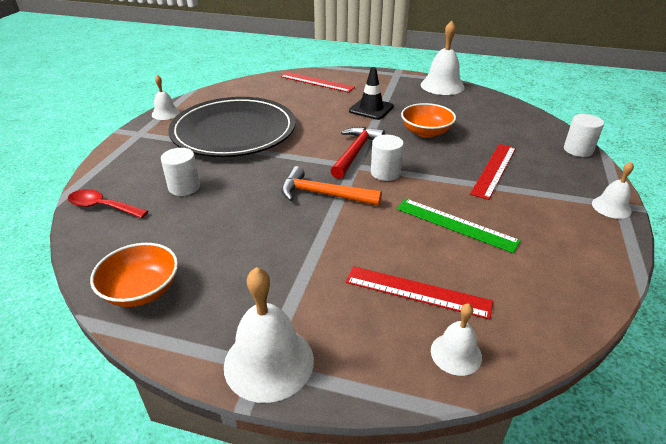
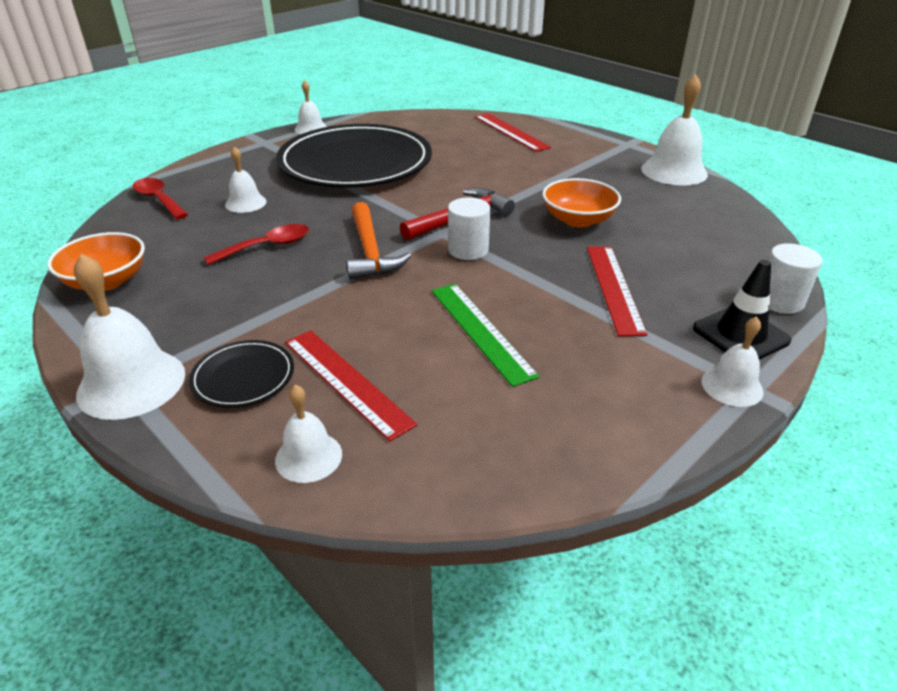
camera: 30 degrees right, 0 degrees up
(184, 187) = (245, 203): white cylinder -> white bell
(244, 216) = (267, 247): none -> red spoon
(323, 194) = (370, 251): orange hammer -> orange hammer turned 150 degrees counterclockwise
(346, 319) = (243, 377): none -> black plate
(371, 109) = (540, 176): black traffic cone -> black traffic cone (740, 334)
(494, 170) = (613, 288): red ruler -> red ruler turned 60 degrees counterclockwise

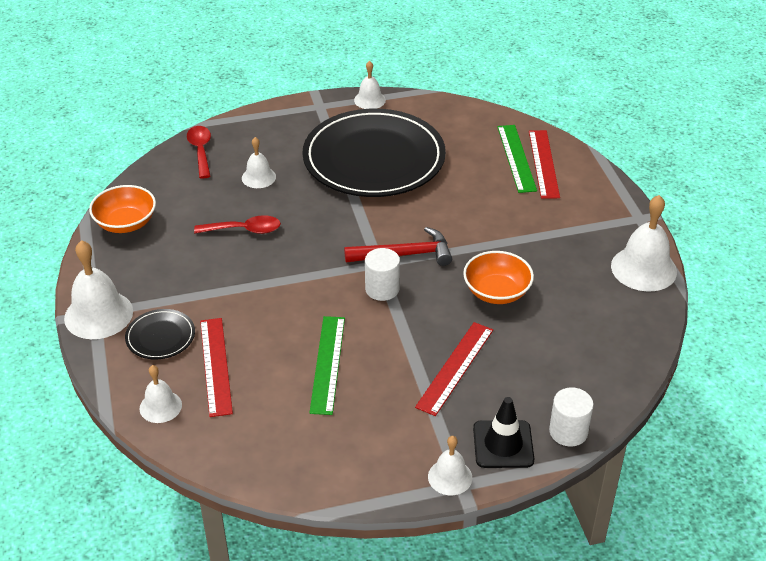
camera: 30 degrees right, 5 degrees up
(370, 251) = (311, 262): orange hammer -> none
(484, 134) = (516, 158): none -> green ruler

